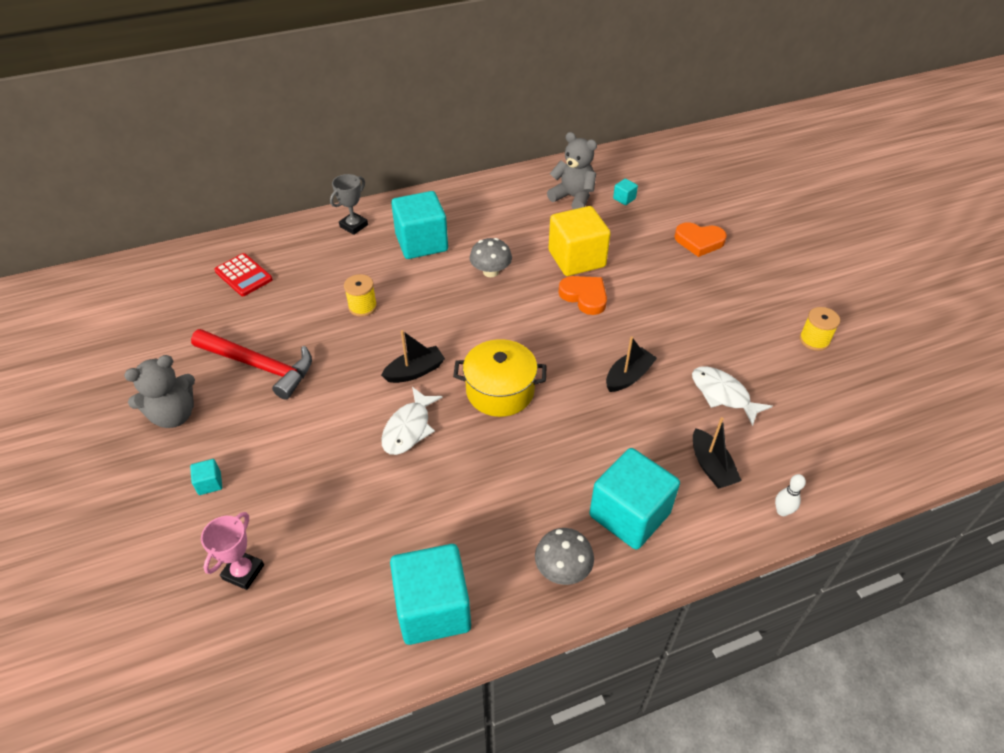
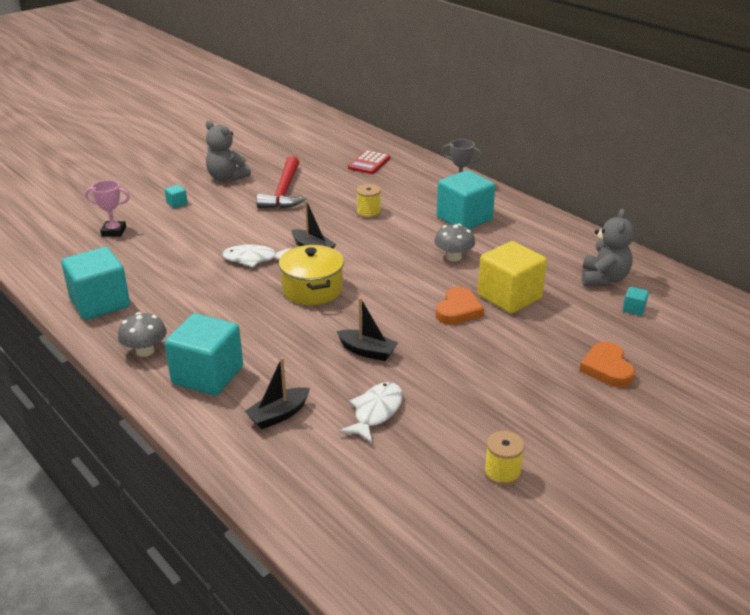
camera: 70 degrees right, 15 degrees down
(782, 511) = (241, 466): white bowling pin -> none

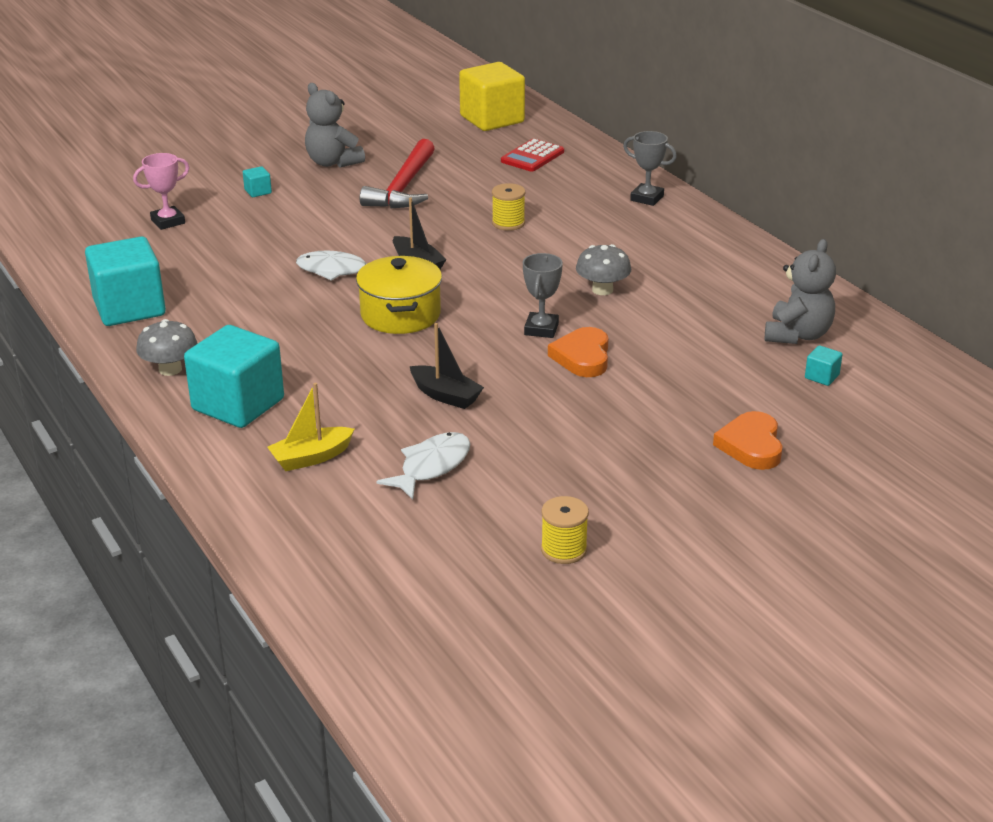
camera: 10 degrees right, 0 degrees up
(114, 231) = (168, 221): pink trophy -> pink trophy turned 45 degrees counterclockwise
(279, 415) = (311, 457): black boat -> yellow boat
(420, 291) = (541, 329): none -> grey trophy
(458, 310) = (582, 357): orange heart -> orange heart turned 150 degrees clockwise
(464, 219) = (636, 241): turquoise cube -> none
(509, 297) = (657, 346): yellow cube -> yellow cube (492, 119)

